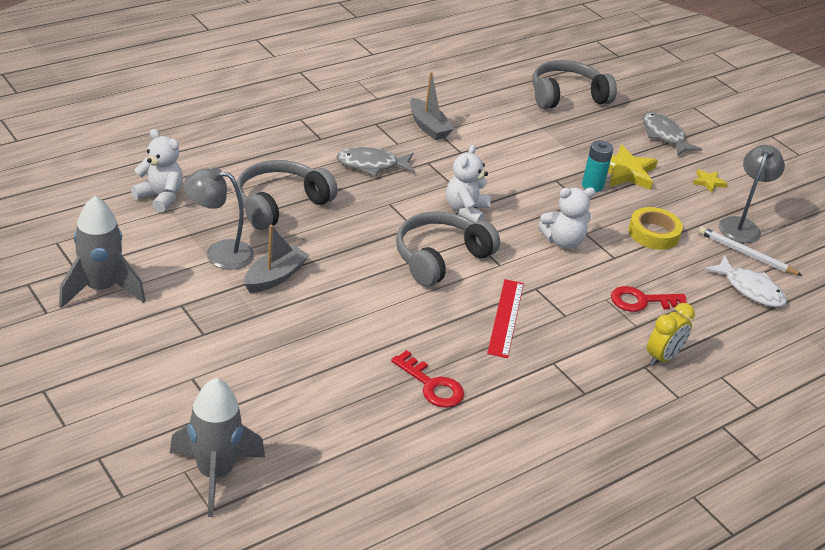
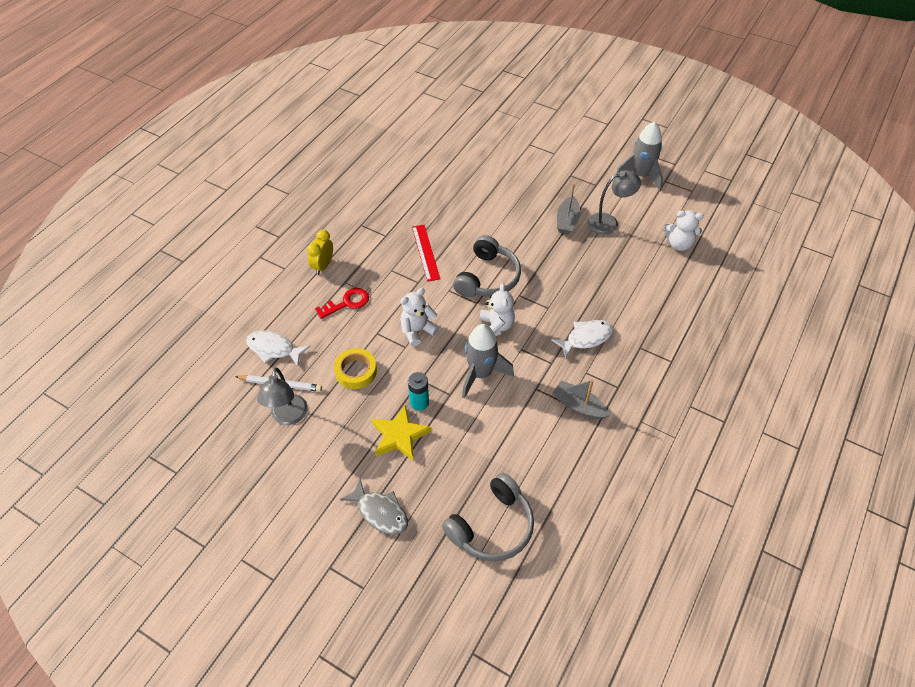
camera: 160 degrees right, 15 degrees up
(215, 474) = (507, 121): grey rocket -> grey rocket (481, 374)
(280, 204) = (610, 273): grey headphones -> none
(371, 165) = (586, 338): grey fish -> white fish
(432, 385) = (442, 195): red key -> none
(708, 182) = (325, 460): yellow star -> none

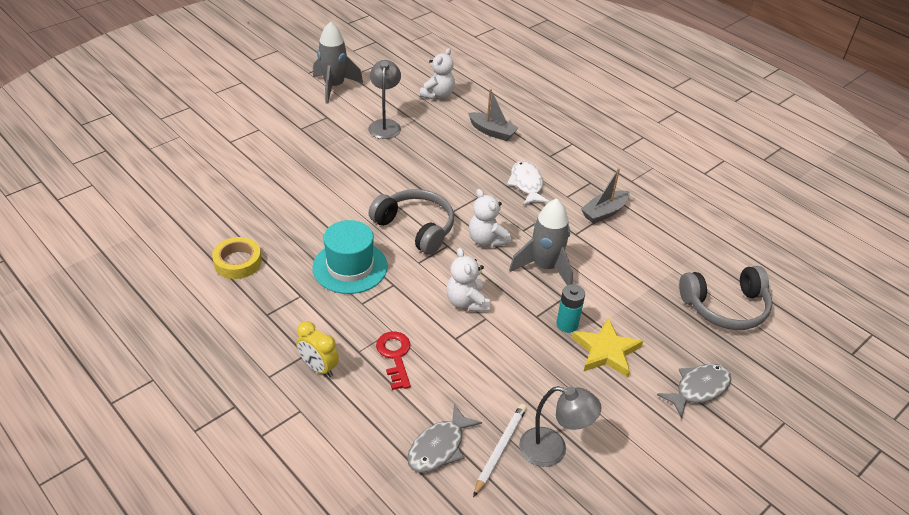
camera: 75 degrees left, 10 degrees down
(274, 349) = (439, 447): white fish -> grey fish
(356, 371) = (505, 370): yellow tape -> yellow tape (238, 262)
(425, 252) = (350, 267): red ruler -> turquoise hat
(492, 526) = (725, 307): grey headphones -> grey headphones turned 105 degrees clockwise
(496, 326) = (486, 240): white teddy bear -> white teddy bear turned 135 degrees counterclockwise
(567, 221) = (366, 150): grey boat -> grey boat (492, 132)

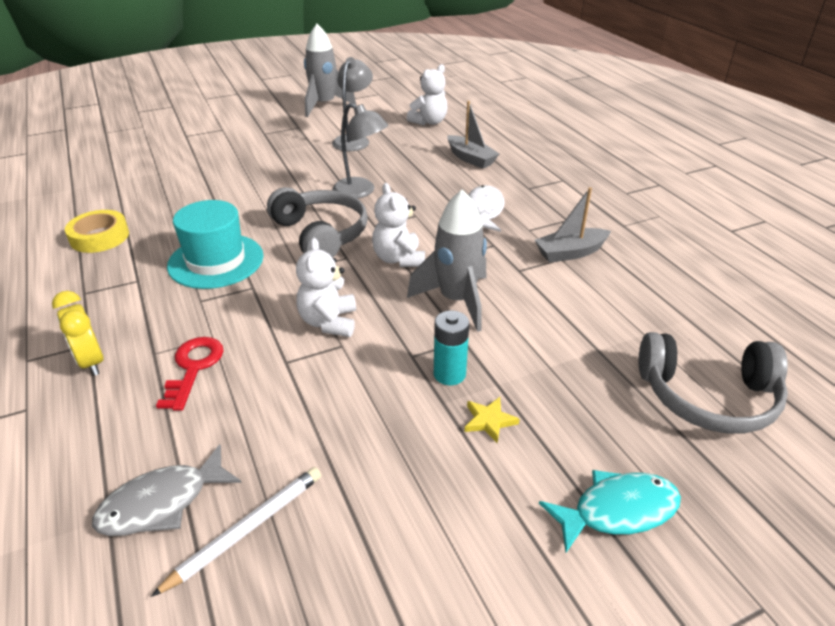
camera: 20 degrees right, 5 degrees down
(553, 450) = (326, 552): grey lamp -> grey lamp (361, 191)
(606, 351) = (489, 421): yellow star -> yellow star, size x0.51
(698, 389) = (617, 511): grey fish -> turquoise fish

